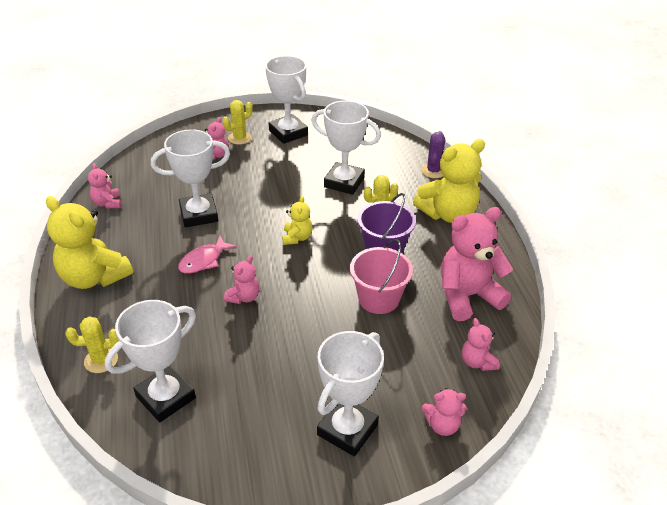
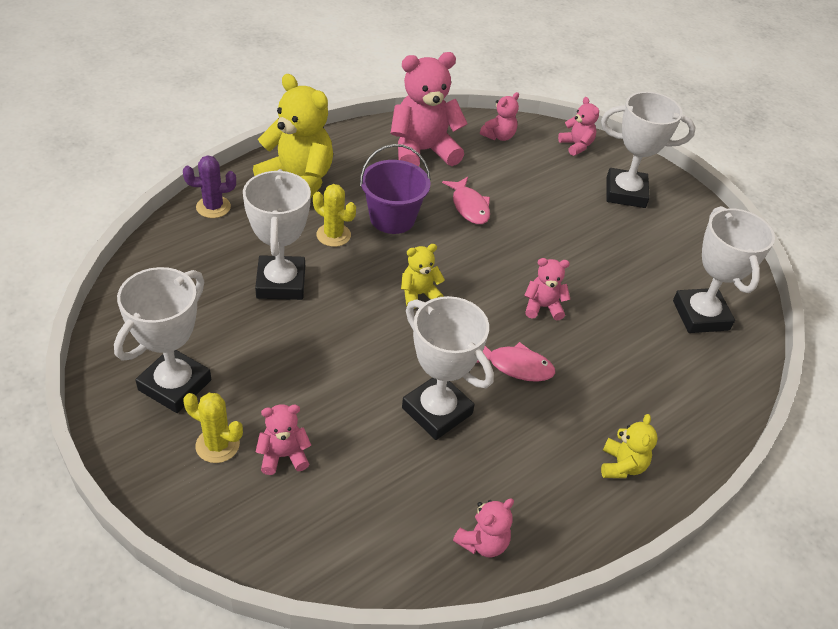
camera: 120 degrees left, 5 degrees up
(94, 277) = (621, 465): yellow teddy bear -> yellow teddy bear, size x0.50
(101, 360) = (711, 387): yellow cactus -> none
(165, 397) = (700, 315): white trophy -> white trophy turned 60 degrees clockwise
(378, 299) = (469, 206): pink bucket -> pink fish
(467, 296) = (423, 151): pink teddy bear -> pink teddy bear turned 120 degrees clockwise

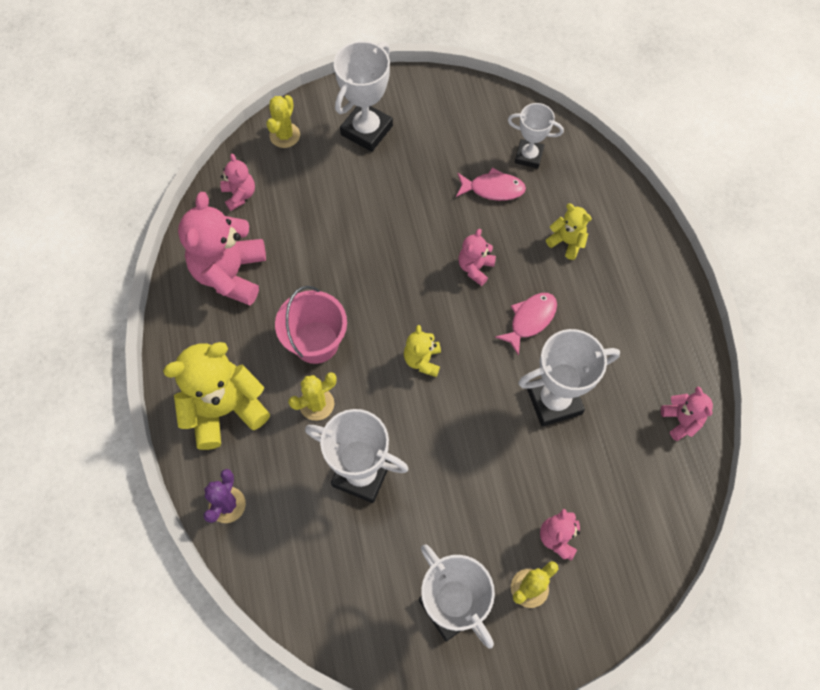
camera: 60 degrees left, 20 degrees up
(392, 218) = (316, 342): purple bucket -> pink bucket
(469, 206) = (328, 268): pink fish -> pink fish (493, 189)
(576, 145) = (285, 135): pink teddy bear -> yellow cactus
(621, 465) = (648, 292): yellow teddy bear -> yellow teddy bear (567, 242)
(700, 315) = (528, 156): white trophy -> white trophy, size x0.63

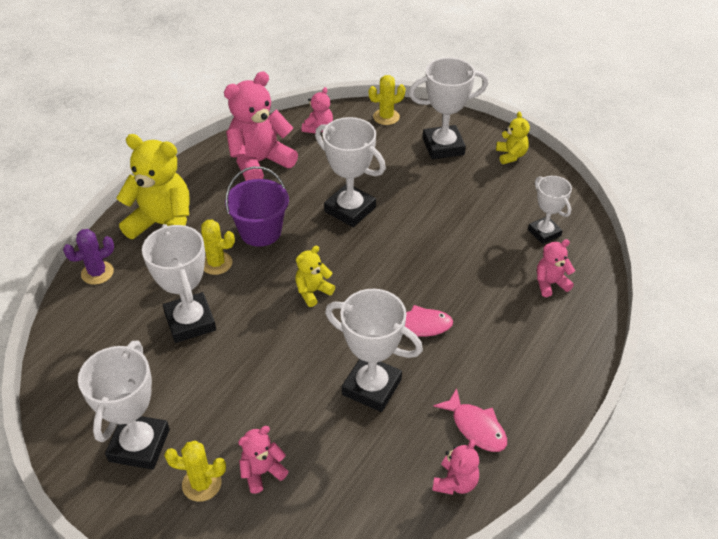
camera: 45 degrees right, 20 degrees down
(316, 342) = (260, 231): pink bucket -> purple bucket
(363, 257) = (350, 209): none -> white trophy
(475, 268) = (418, 268): pink teddy bear -> pink teddy bear (550, 283)
(493, 189) = (491, 233): pink fish -> pink fish (476, 427)
(567, 242) = (508, 301): yellow teddy bear -> yellow teddy bear (511, 155)

